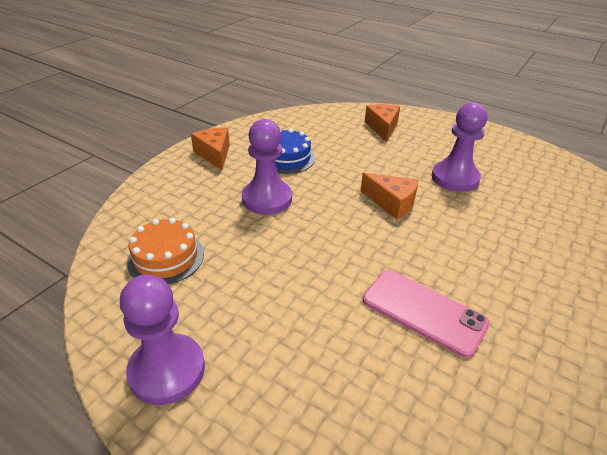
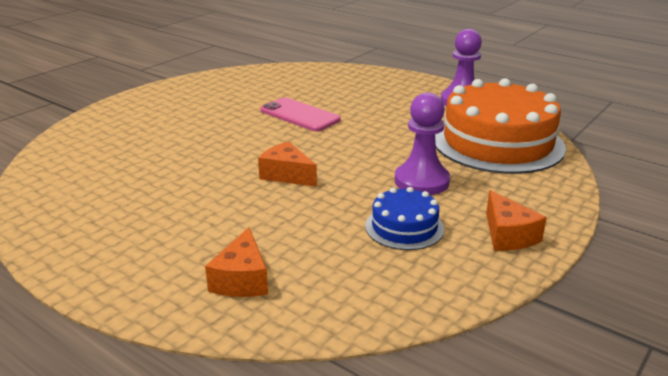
camera: 175 degrees left, 10 degrees down
(166, 258) = (497, 143): orange cake -> orange cake, size x2.07
(455, 178) = (195, 197): purple pawn -> none

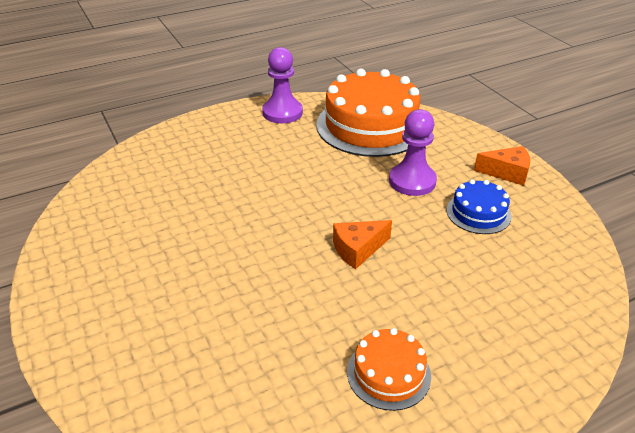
camera: 65 degrees left, 10 degrees up
(138, 217) = (388, 373): none -> orange cake
(242, 279) = (525, 321): orange cheese -> none
(299, 115) = (233, 206): pink phone -> none

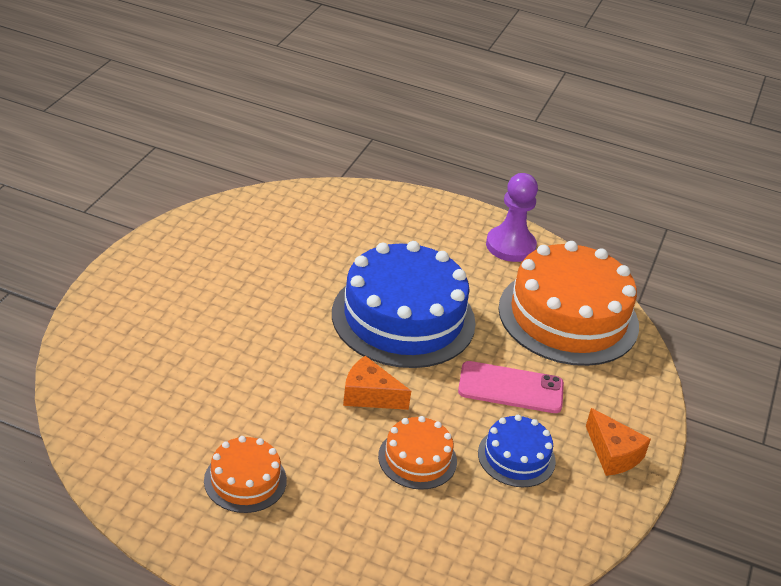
camera: 45 degrees right, 0 degrees up
(297, 191) = (403, 318): none -> blue cake
(412, 181) = (511, 388): purple pawn -> pink phone
(443, 260) = (417, 458): none -> orange cake

